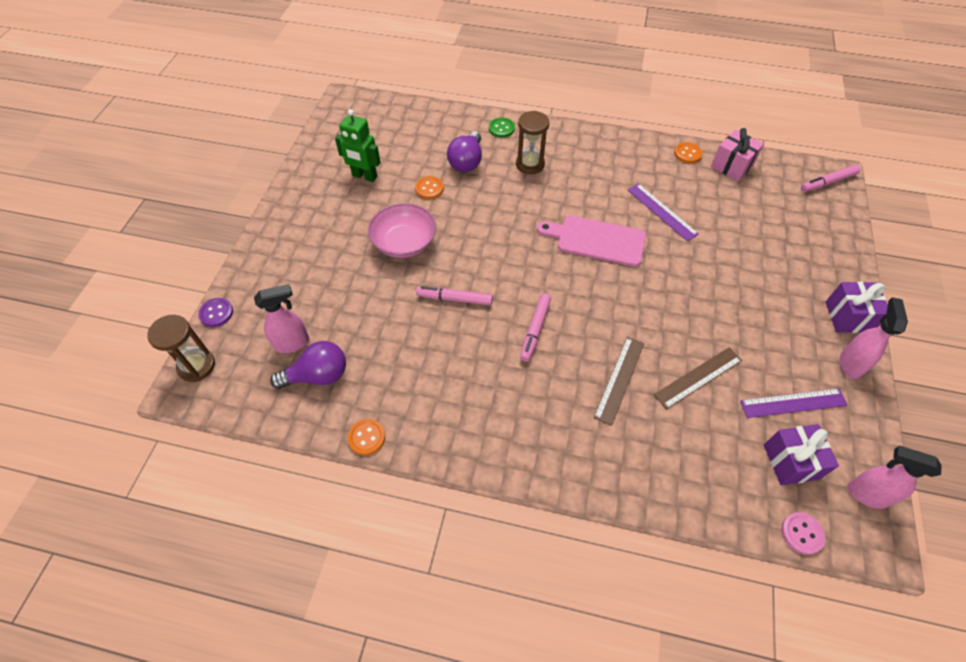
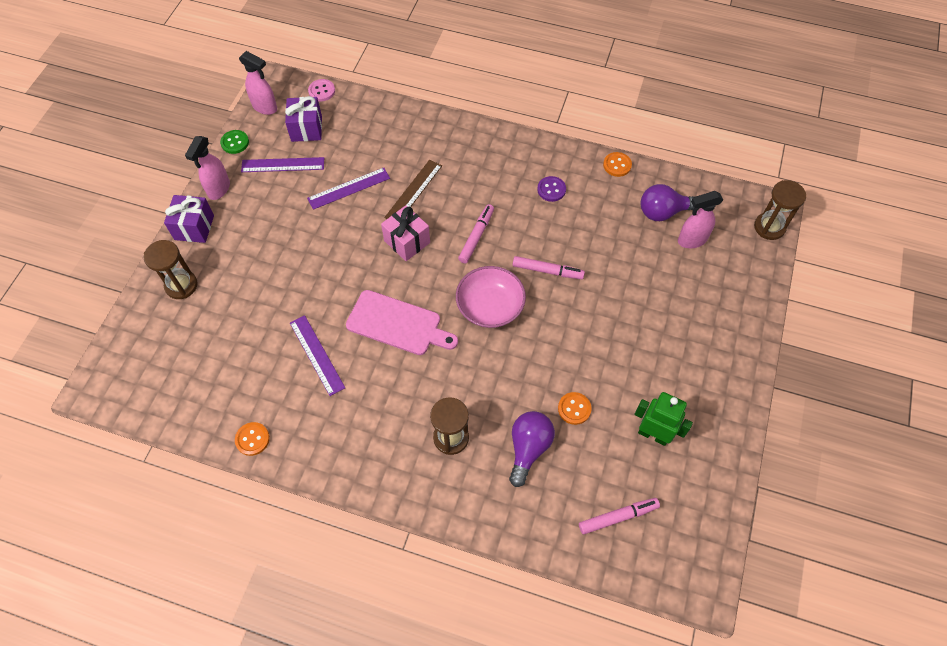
camera: 175 degrees left, 5 degrees up
(216, 313) = (770, 273): purple button -> purple button (551, 189)
(404, 242) = (599, 337): pink bowl -> pink bowl (490, 306)
(501, 128) = (479, 506): green button -> green button (235, 142)
(698, 377) = (349, 188): brown ruler -> purple ruler
(731, 166) = (208, 414): pink gift -> pink gift (407, 241)
(821, 259) = (181, 285): none -> brown hourglass
(827, 182) = (111, 380): pink marker -> pink marker (618, 517)

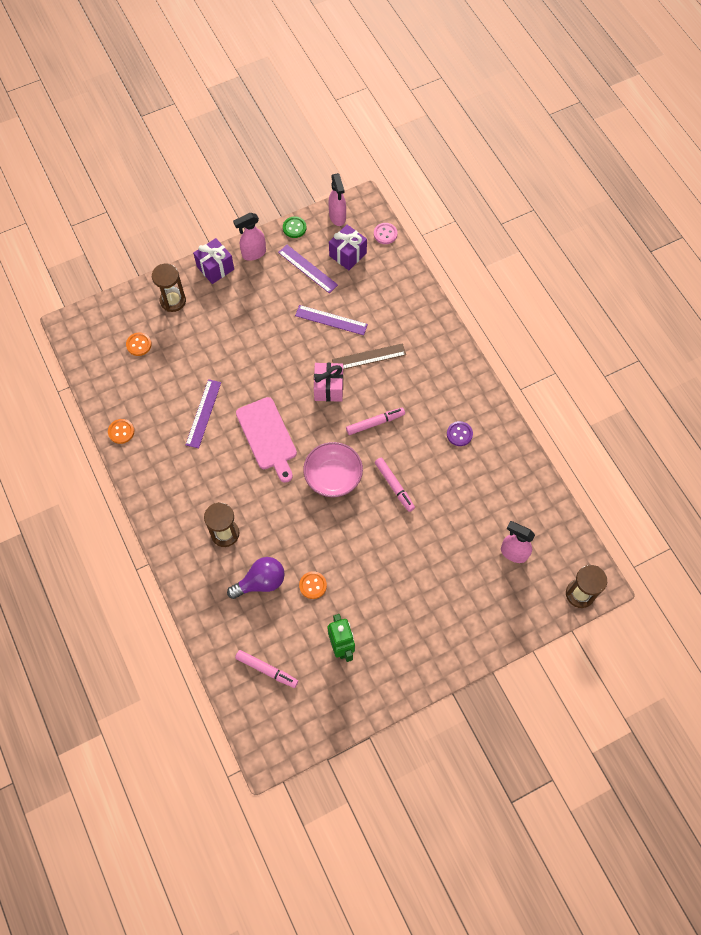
camera: 45 degrees right, 5 degrees up
(617, 165) = (524, 456): orange button -> orange button (139, 345)
(663, 212) = (517, 517): purple light bulb -> none

